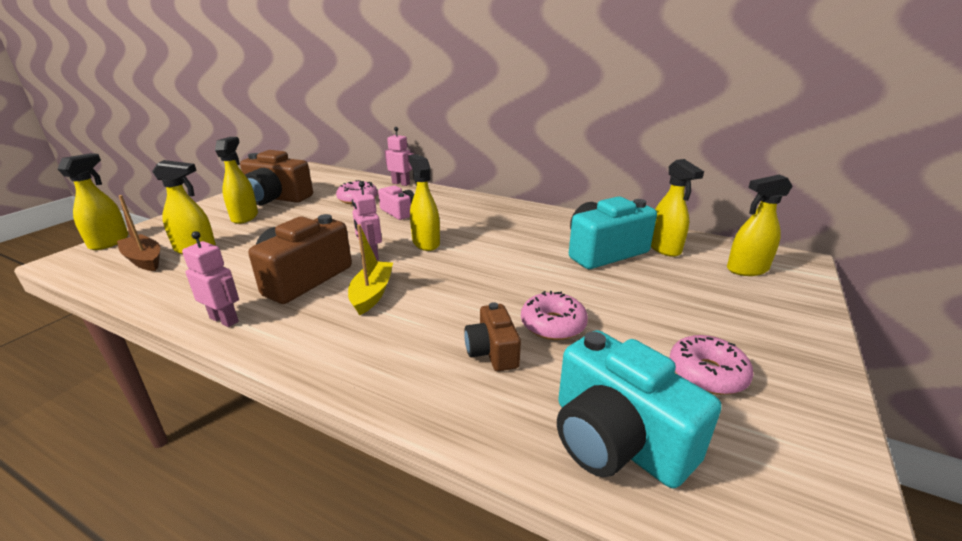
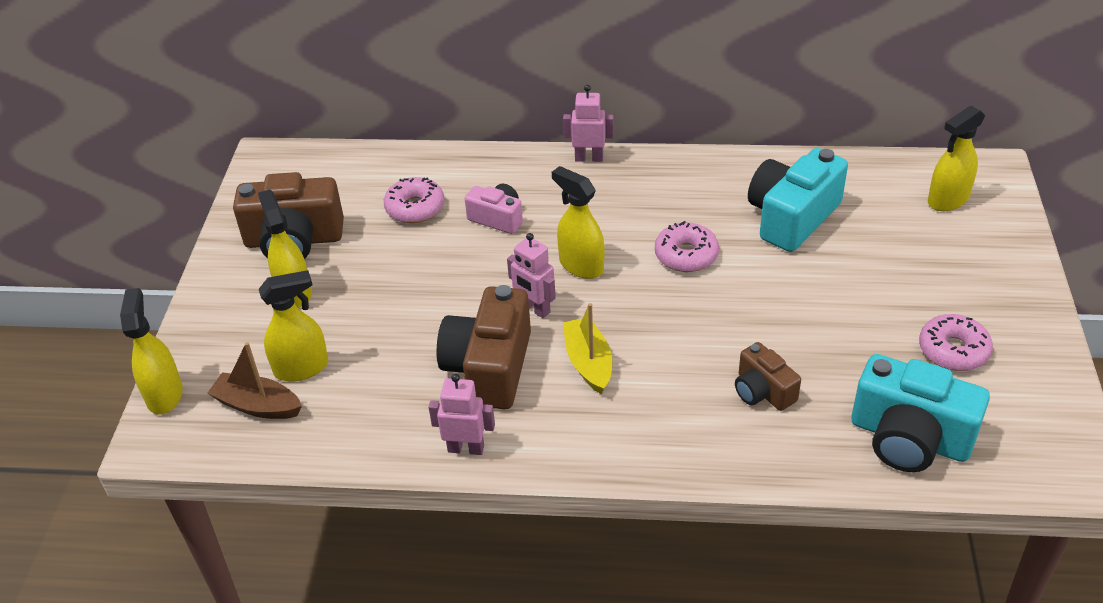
camera: 20 degrees left, 15 degrees up
(401, 183) = (444, 155): pink robot -> pink robot (589, 158)
(553, 324) = (797, 340): pink donut -> pink donut (686, 255)
(664, 248) = (853, 190): yellow spray bottle -> none

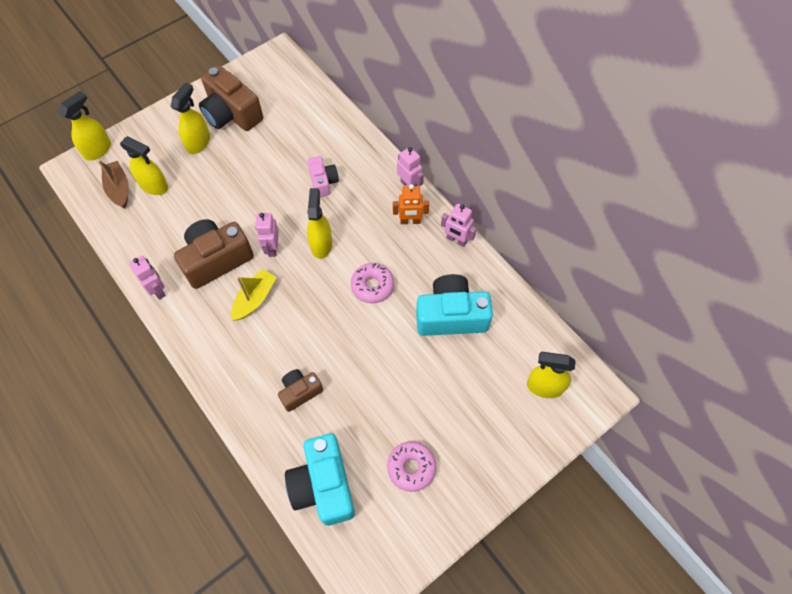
camera: 45 degrees right, 20 degrees up
(415, 208) = (298, 142): pink donut -> none
(636, 182) = (410, 221): none -> orange robot
(702, 163) = (456, 240): none -> pink robot
(762, 391) = (300, 392): brown camera -> brown camera turned 45 degrees clockwise

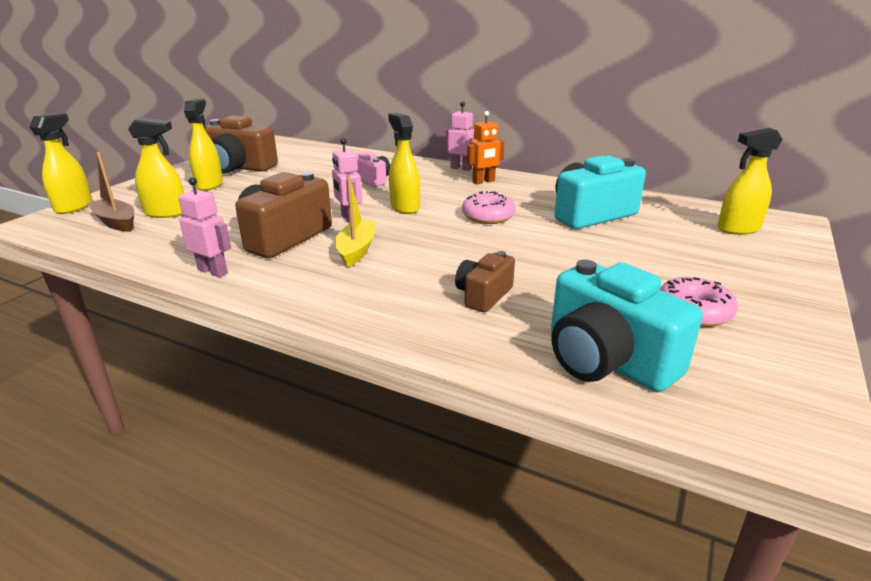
camera: 25 degrees left, 35 degrees down
(456, 240) = (540, 182): pink robot -> none

